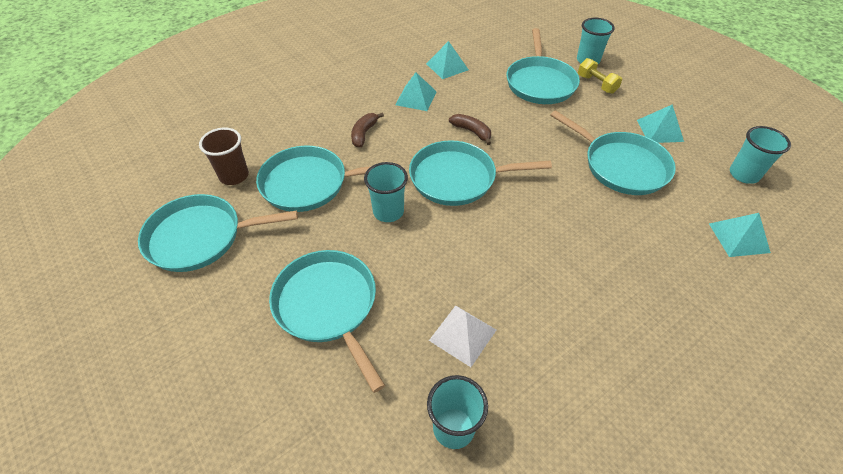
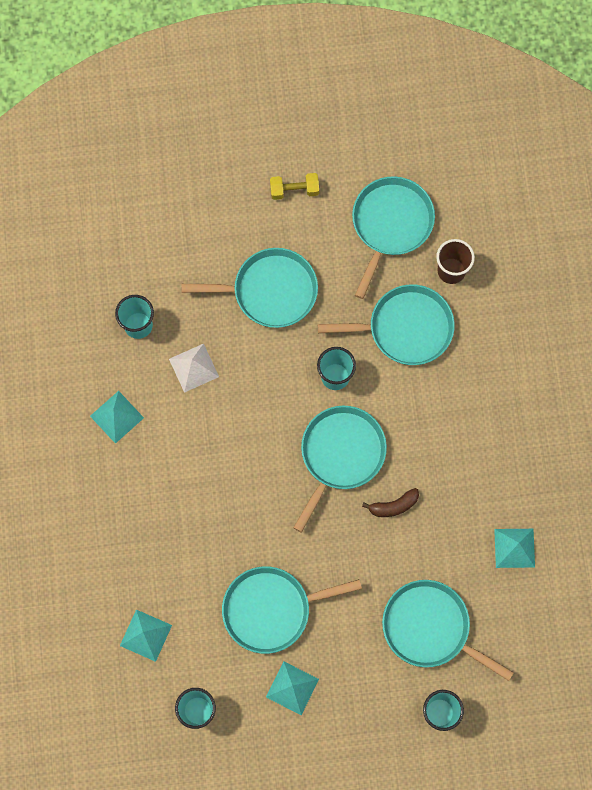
camera: 120 degrees right, 25 degrees up
(309, 184) = (406, 328): turquoise pan -> turquoise pan turned 60 degrees clockwise
(364, 134) = (447, 405): brown banana -> none
(416, 98) = (476, 483): turquoise pyramid -> turquoise pyramid (117, 417)
(596, 84) = (394, 686): yellow dumbbell -> yellow dumbbell (294, 190)

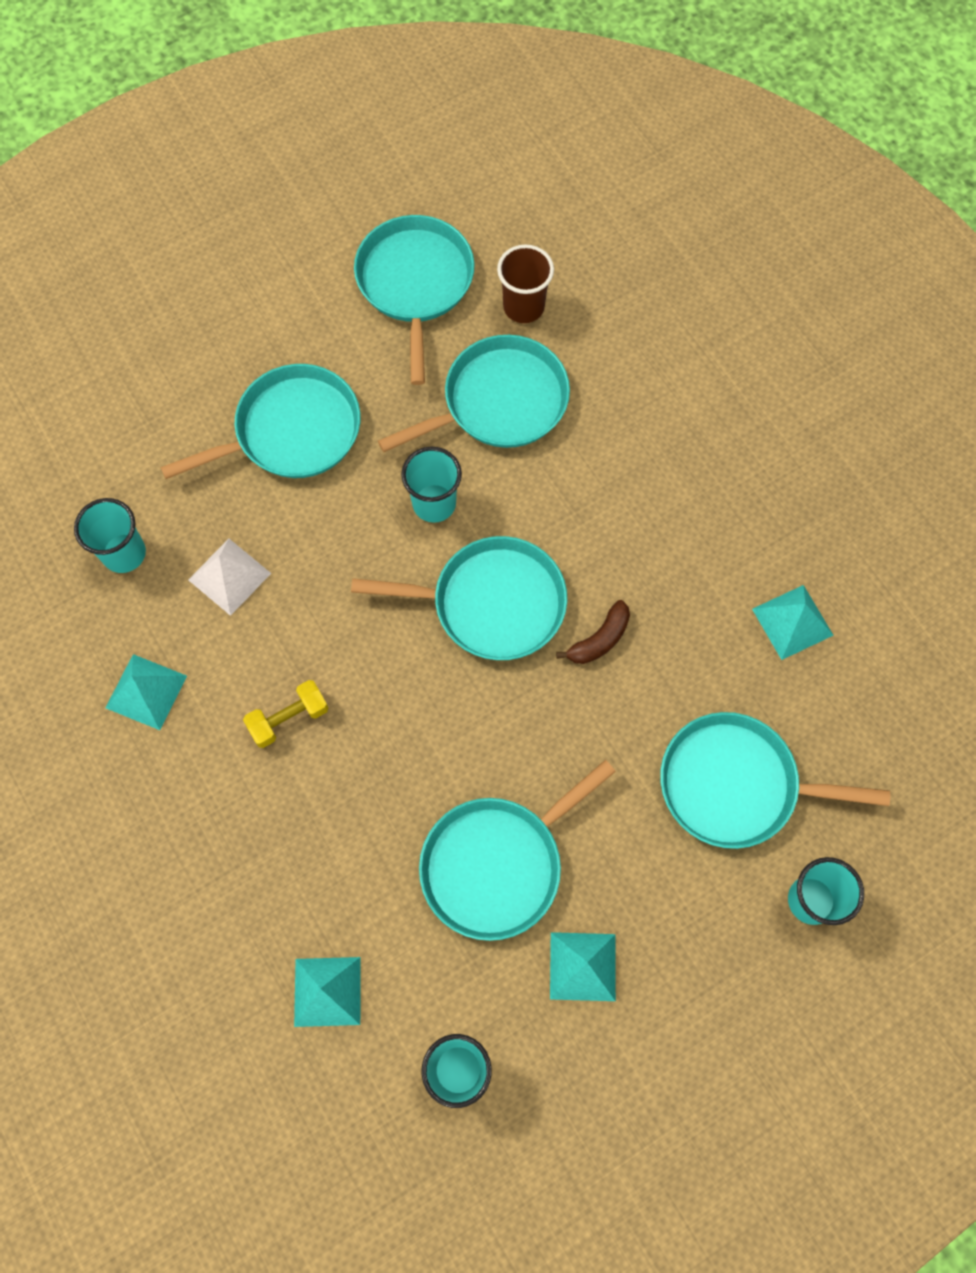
camera: 25 degrees left, 5 degrees down
(294, 190) = (266, 293): yellow dumbbell -> yellow dumbbell (289, 718)
(340, 454) = (492, 603): turquoise pan -> turquoise pan turned 90 degrees clockwise

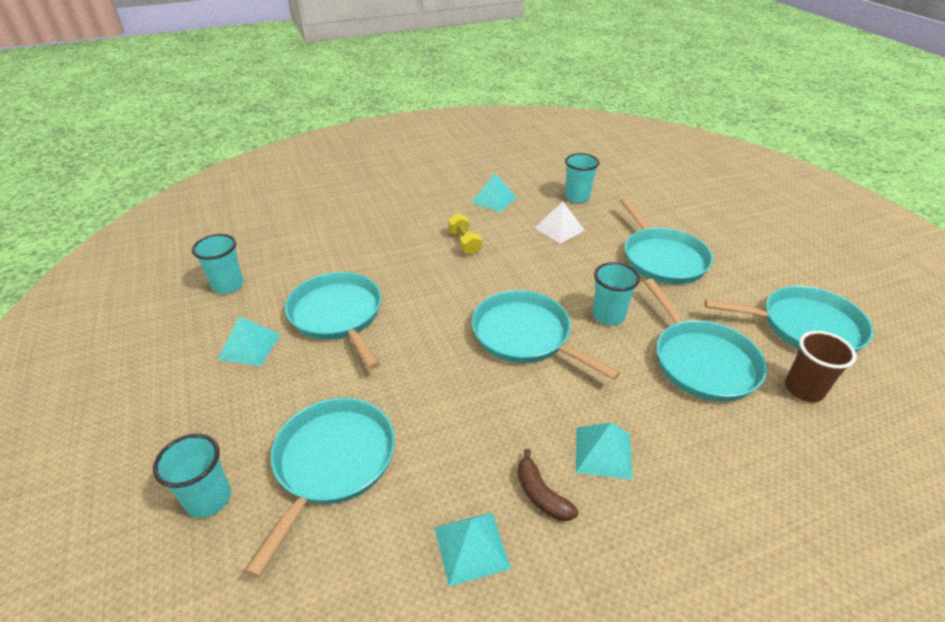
camera: 100 degrees right, 30 degrees down
(327, 991) = (303, 244): turquoise pyramid -> turquoise pyramid (603, 452)
(492, 603) = (525, 335): turquoise pan -> turquoise pan turned 120 degrees clockwise
(599, 639) = (484, 392): brown banana -> brown banana (541, 495)

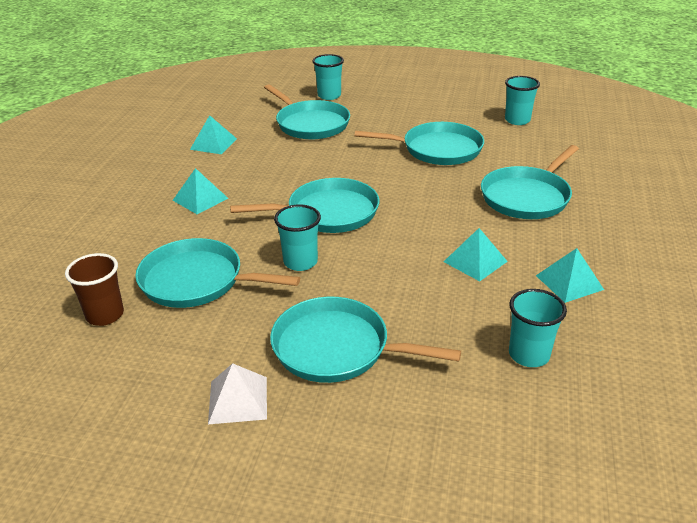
camera: 125 degrees right, 5 degrees down
(249, 346) = (436, 118): turquoise pyramid -> turquoise pyramid (475, 261)
(464, 243) = (489, 230): yellow dumbbell -> none
(541, 495) = (208, 170): brown banana -> none
(559, 229) = (463, 301): white pyramid -> white pyramid (238, 399)
(805, 326) = (137, 377): turquoise pan -> turquoise pan (527, 197)

